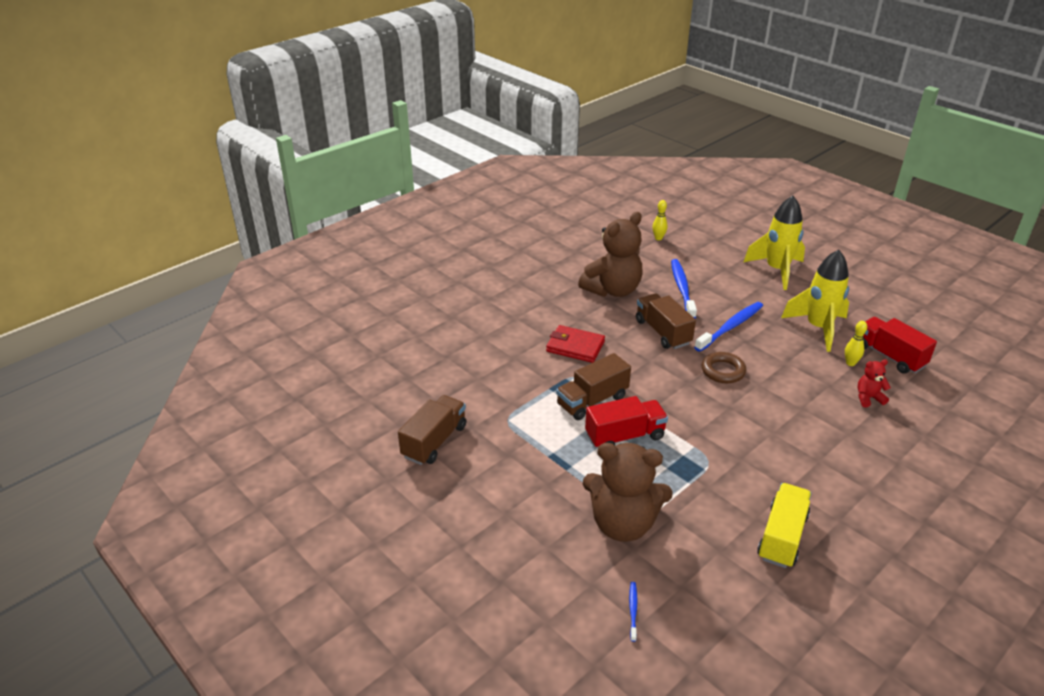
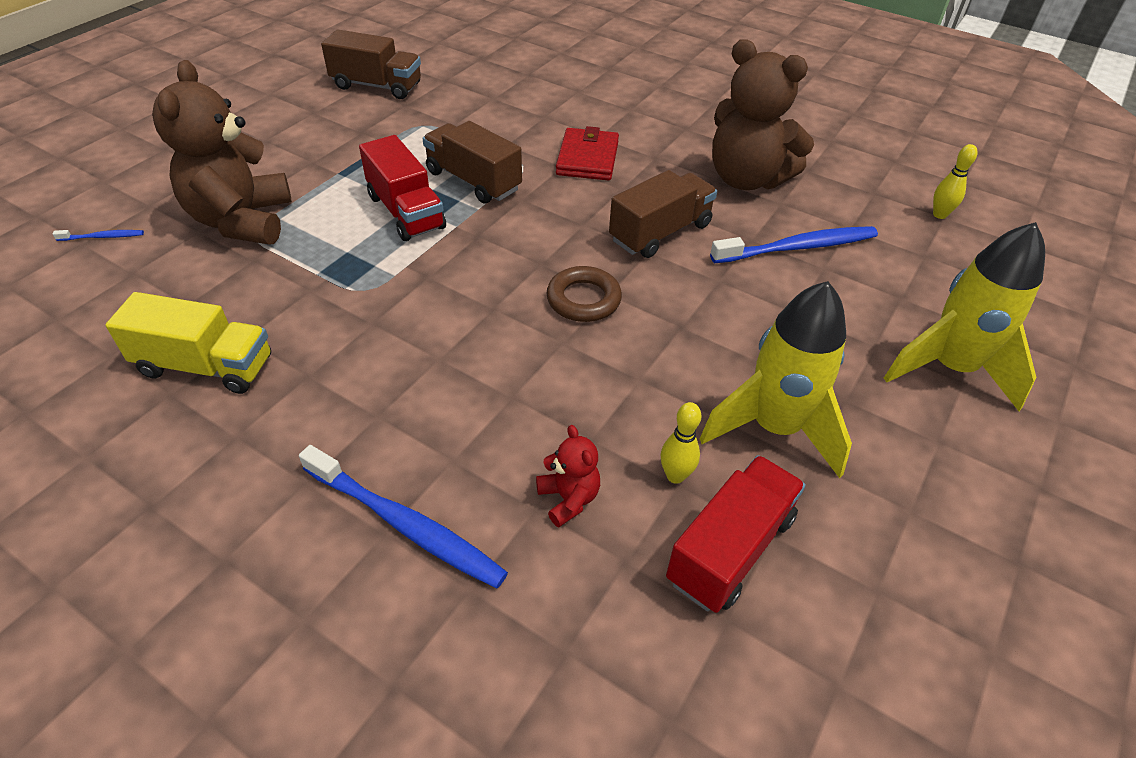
camera: 75 degrees right, 10 degrees up
(731, 327) = (715, 307): blue toothbrush -> blue toothbrush (406, 525)

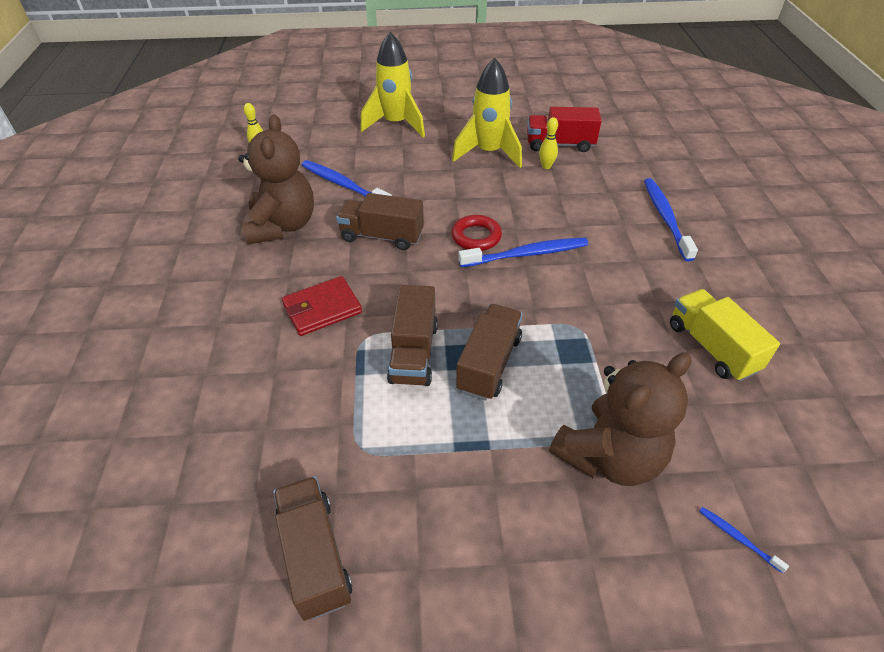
camera: 125 degrees left, 0 degrees up
(406, 212) = (489, 364): red truck -> brown truck
(507, 322) = (527, 254): none -> blue toothbrush
(568, 499) = (594, 185): red teddy bear -> none
(583, 299) = (476, 237): brown ring -> red ring

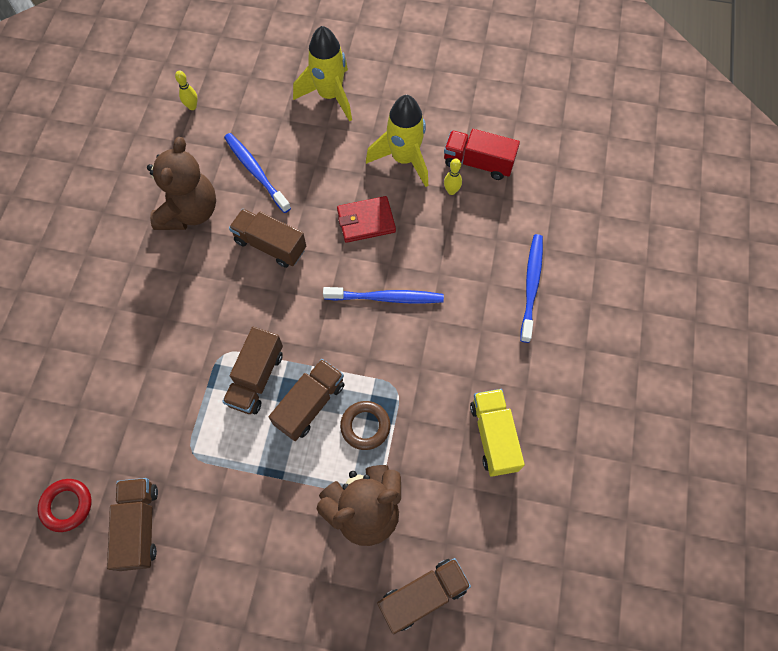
camera: 15 degrees right, 20 degrees up
(322, 308) = (199, 315): red wallet -> red wallet (366, 221)
(476, 237) = (351, 266): red ring -> red ring (67, 505)
(564, 370) = (365, 426): none -> brown ring
(737, 538) = (422, 595): blue toothbrush -> brown truck

